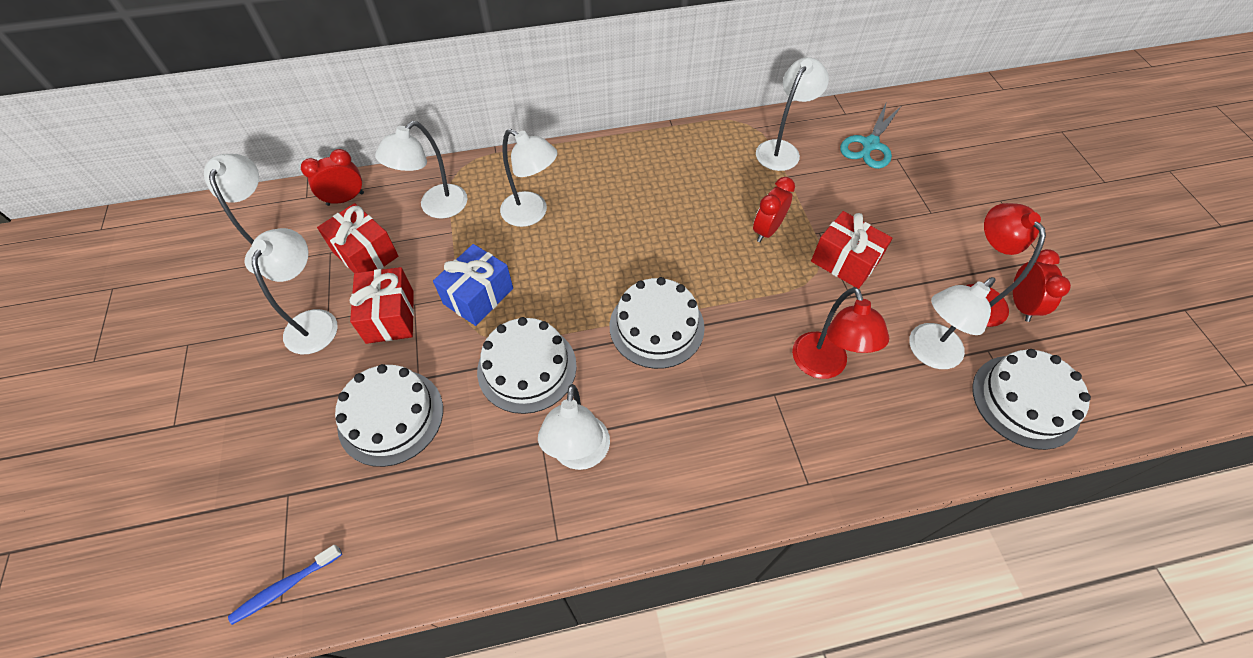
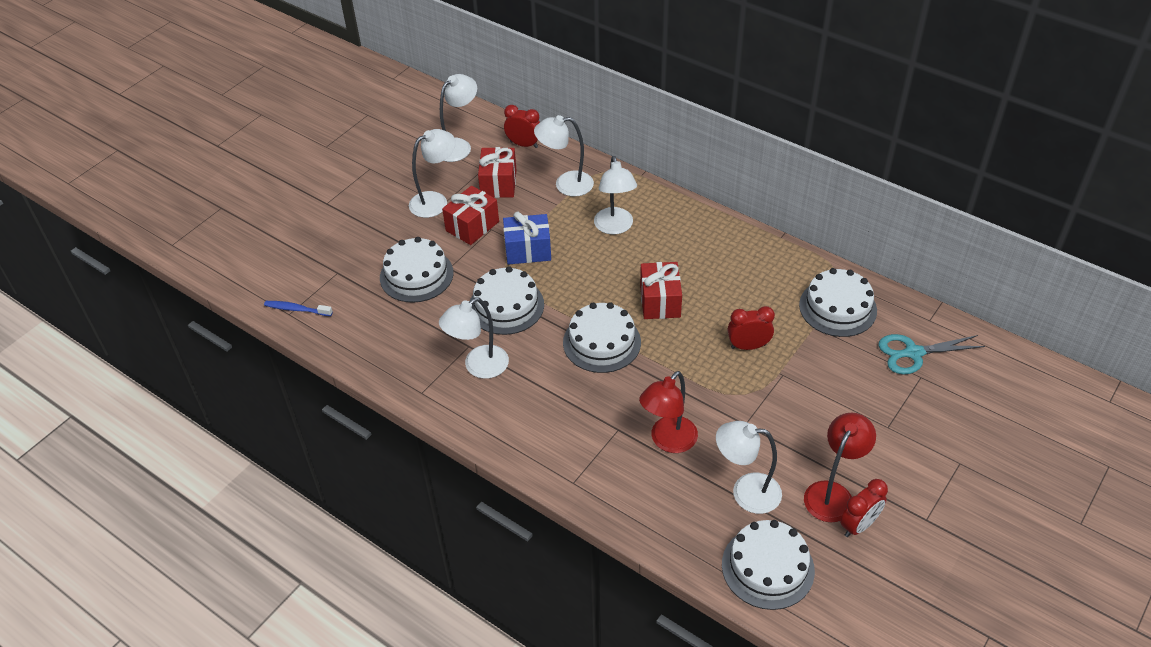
camera: 50 degrees right, 10 degrees down
(782, 149) = (837, 307): white lamp -> white cake
(844, 261) = (772, 403): red gift -> red gift (660, 301)

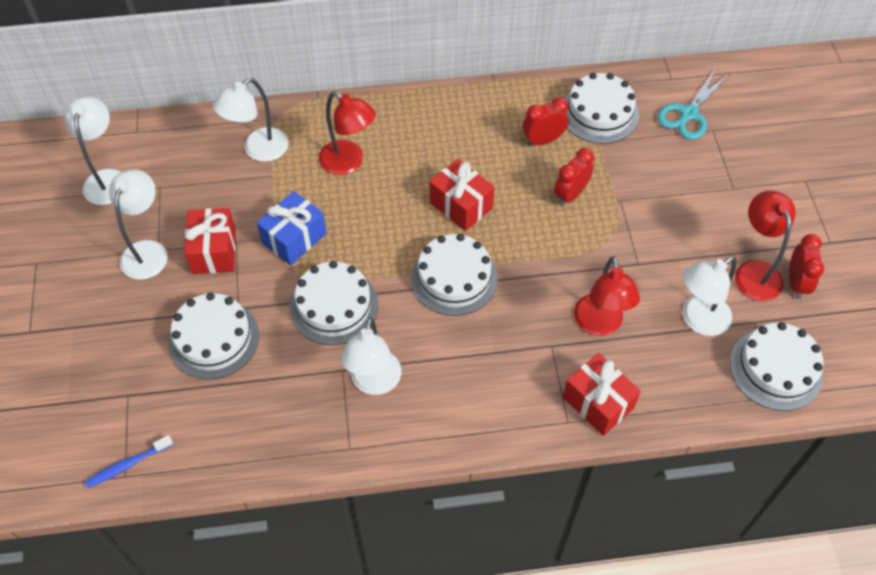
camera: 45 degrees left, 10 degrees up
(498, 183) = (192, 191): red gift -> red gift (598, 403)
(524, 144) = (173, 136): red clock -> red clock (543, 140)
(615, 227) = (349, 162): white lamp -> red lamp

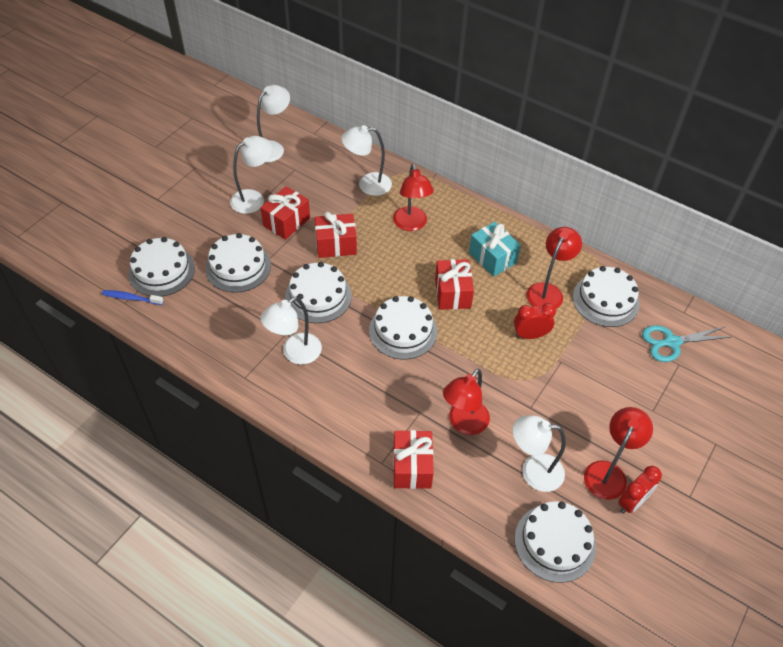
camera: 40 degrees right, 5 degrees down
(129, 408) = (161, 271): none -> white cake
(294, 238) = (336, 245): blue gift -> red gift
(461, 143) = (492, 258): none -> turquoise gift
(543, 140) = (548, 291): red clock -> red lamp

